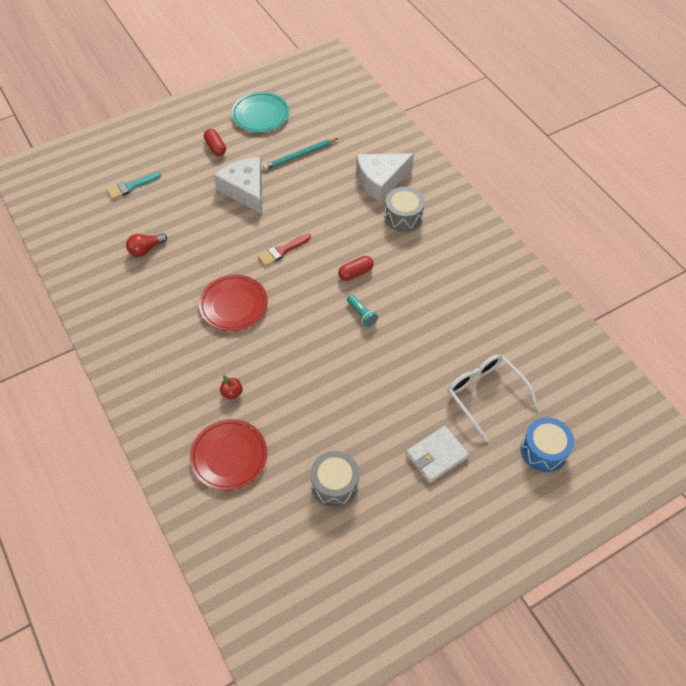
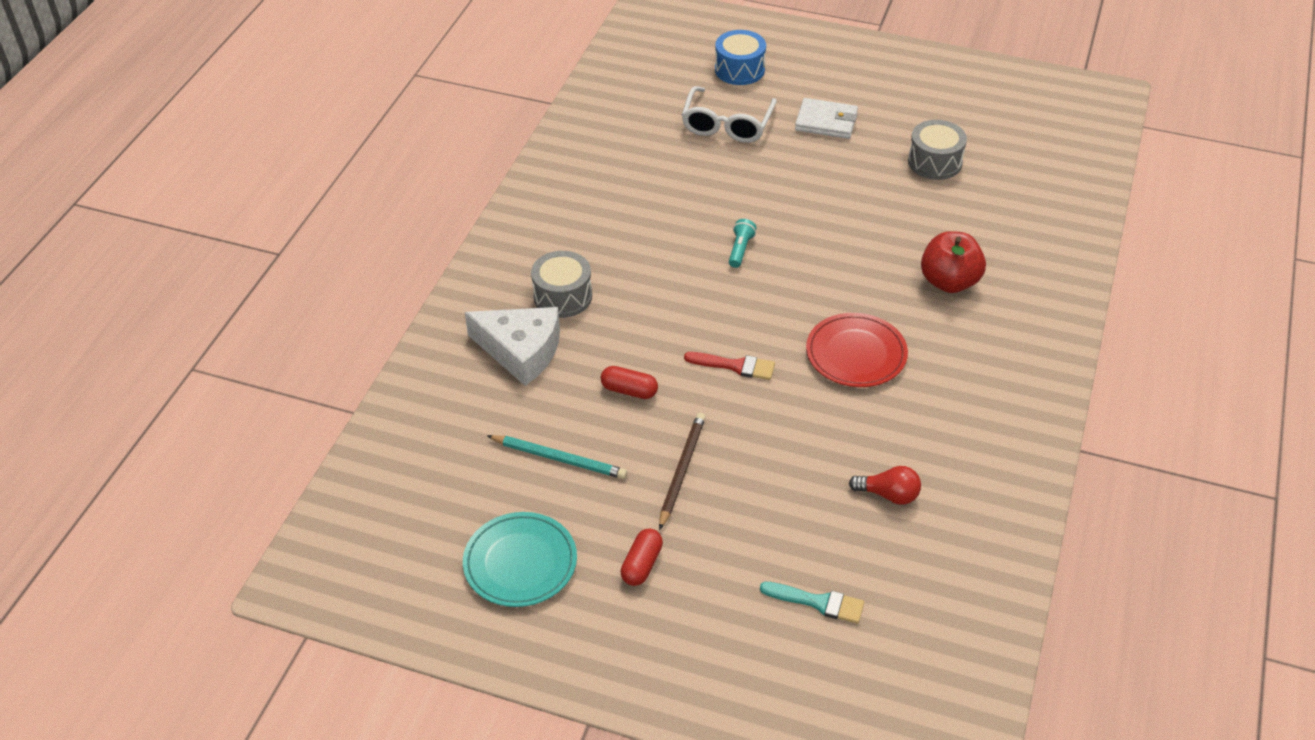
camera: 130 degrees left, 10 degrees down
(229, 456) = (1006, 240): red plate -> none
(232, 393) = (949, 282): red apple -> red apple, size x2.15
(245, 189) = (681, 471): white cheese -> brown pencil
(355, 273) = (692, 286): red capsule -> red capsule (629, 390)

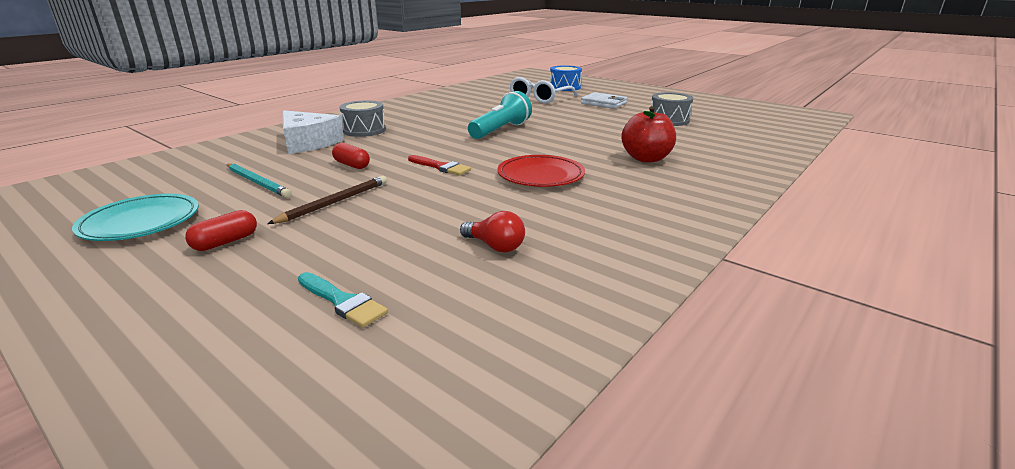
camera: 20 degrees right, 20 degrees down
(740, 249) = (500, 130): turquoise flashlight -> turquoise flashlight, size x1.99

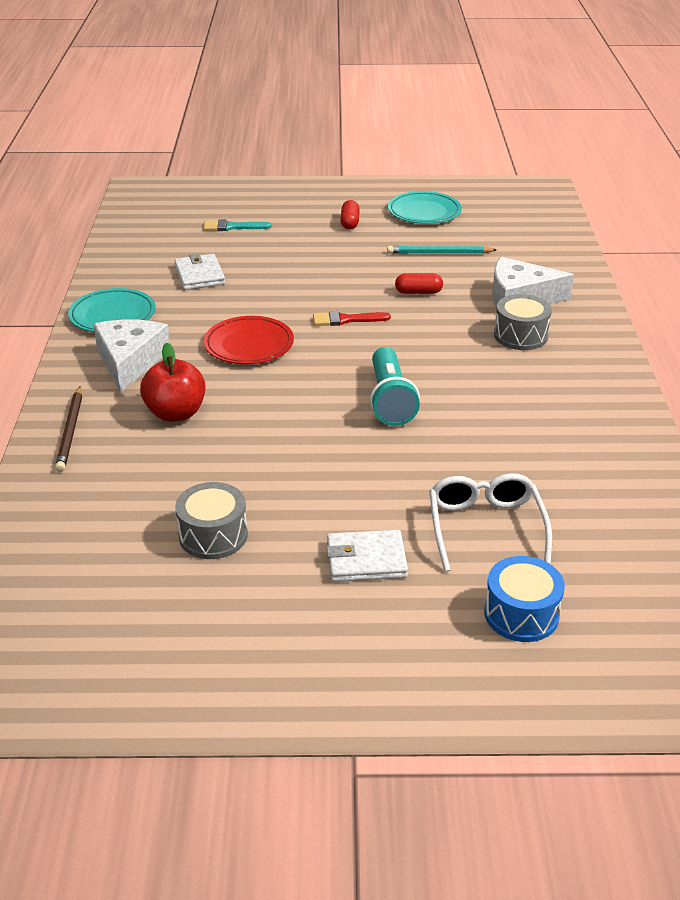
camera: 140 degrees right, 10 degrees up
(334, 202) = (351, 262): brown pencil -> brown pencil (71, 431)
(495, 246) = (199, 275): red light bulb -> white wallet
(644, 238) = (112, 315): none -> turquoise plate
(657, 194) = (130, 361): none -> white cheese

